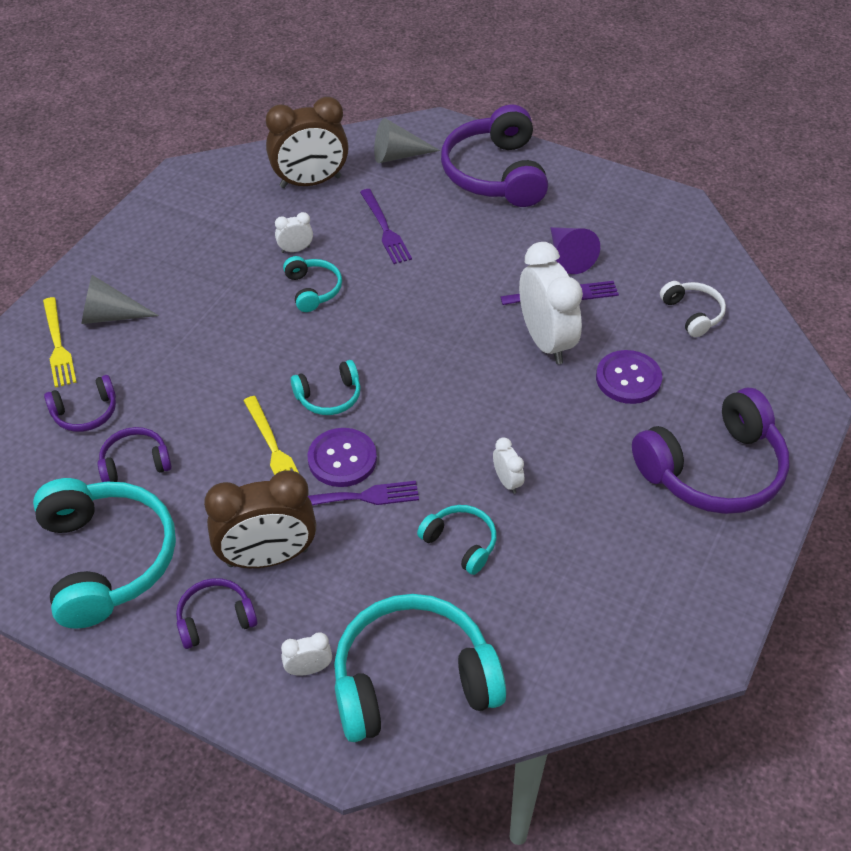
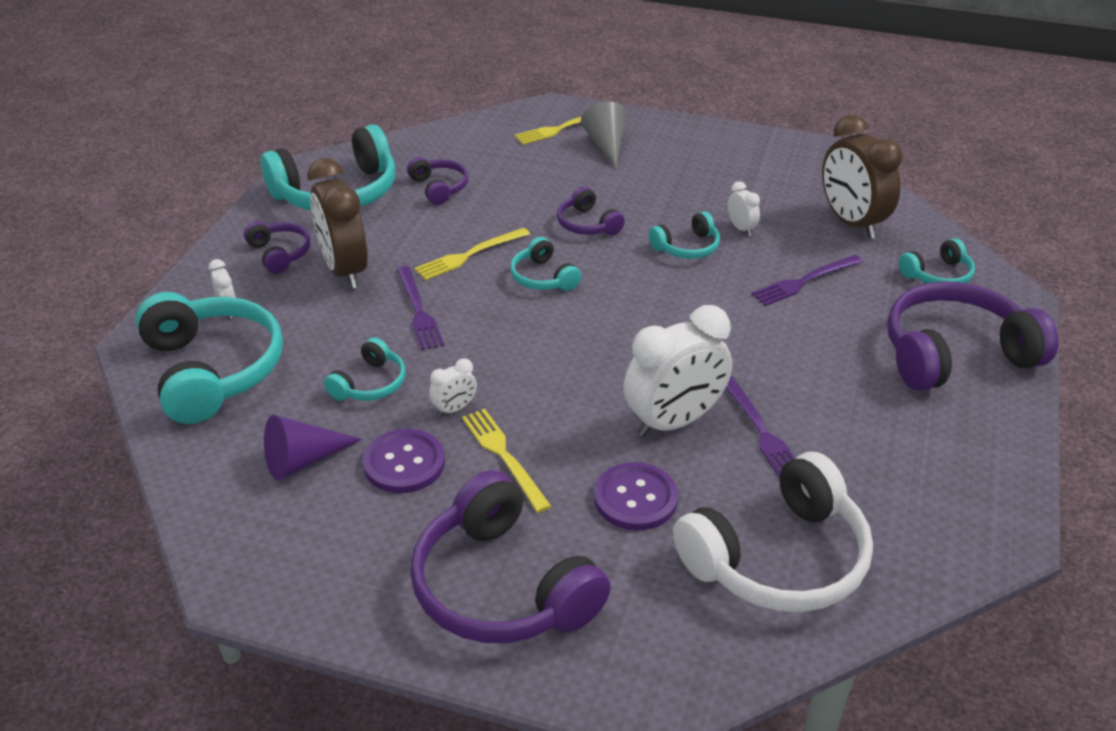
camera: 80 degrees right, 10 degrees down
(85, 413) = (489, 155): purple headphones -> purple headphones (587, 224)
(342, 459) = (464, 296): purple button -> purple button (404, 463)
(398, 155) = (938, 275): grey cone -> turquoise headphones
(568, 256) = (833, 430): purple cone -> purple cone (303, 460)
(572, 453) = (504, 456): none -> yellow fork
(692, 314) = (778, 559): white headphones -> white headphones, size x2.03

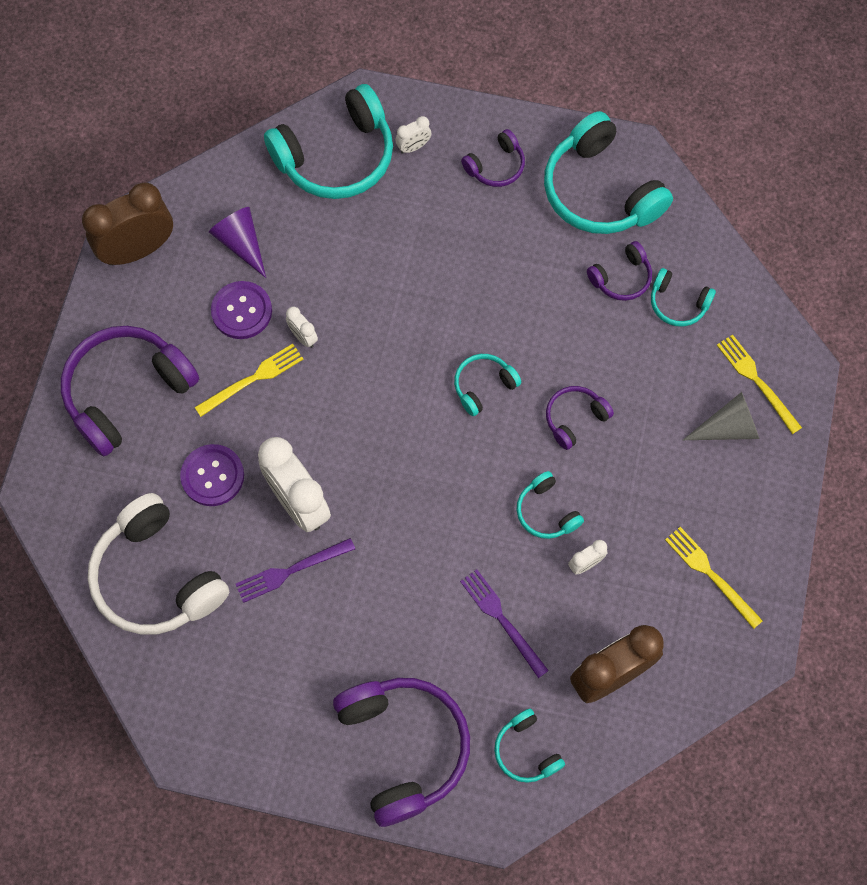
camera: 85 degrees right, 30 degrees up
(344, 270) = (476, 222): brown clock -> brown clock (138, 250)
(370, 384) = (328, 271): turquoise headphones -> turquoise headphones (678, 303)
(418, 310) = (425, 291): purple fork -> none
(470, 255) = (511, 320): yellow fork -> yellow fork (711, 575)

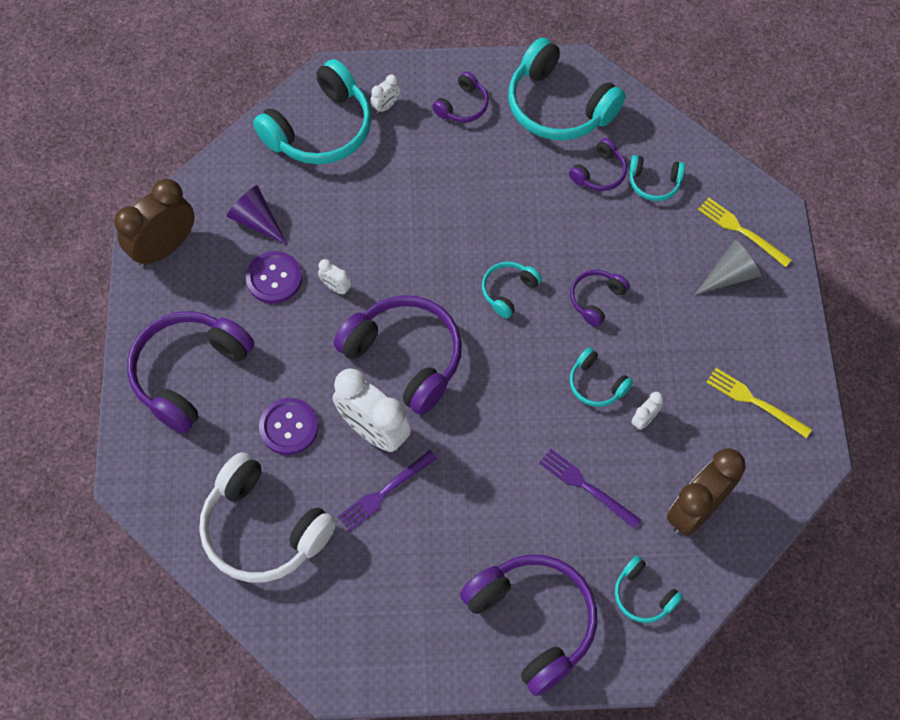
camera: 15 degrees left, 5 degrees down
(252, 379) = (301, 334): yellow fork -> none
(354, 431) = (405, 357): none -> purple headphones

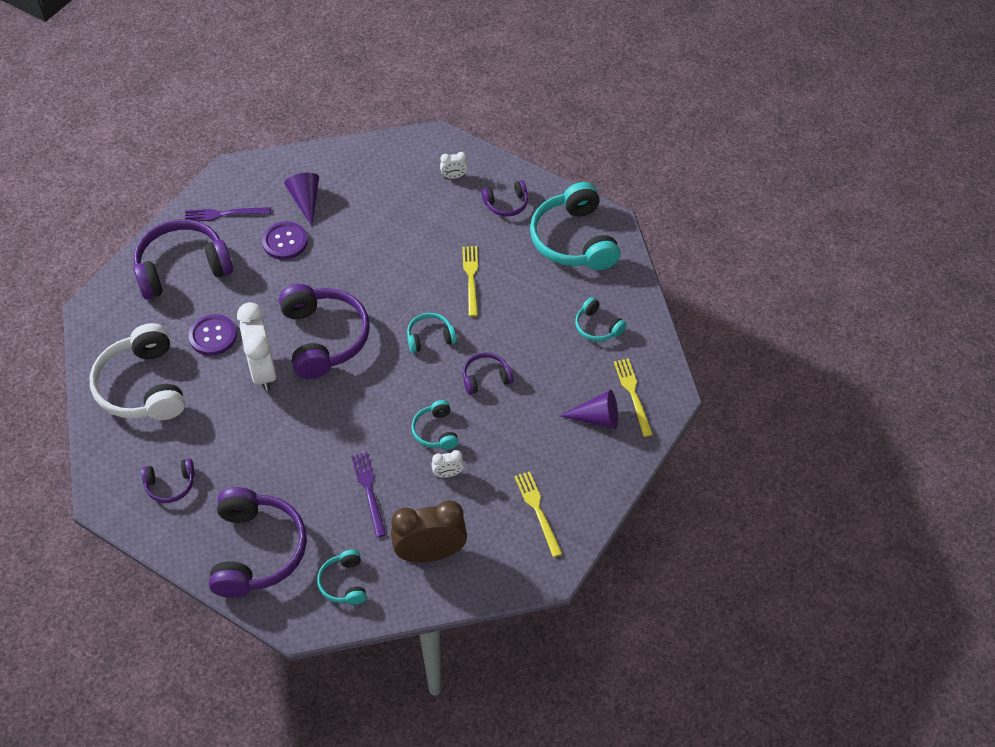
camera: 35 degrees right, 10 degrees down
(165, 248) = (234, 185): brown clock -> none
(321, 129) = (397, 168): turquoise headphones -> none
(336, 287) = (319, 270): white clock -> none
(385, 492) = (236, 411): purple fork -> purple fork (224, 214)
(495, 204) = (471, 278): none -> yellow fork
(599, 173) = (563, 299): purple headphones -> purple headphones (170, 485)
(729, 275) = (596, 418): grey cone -> purple cone

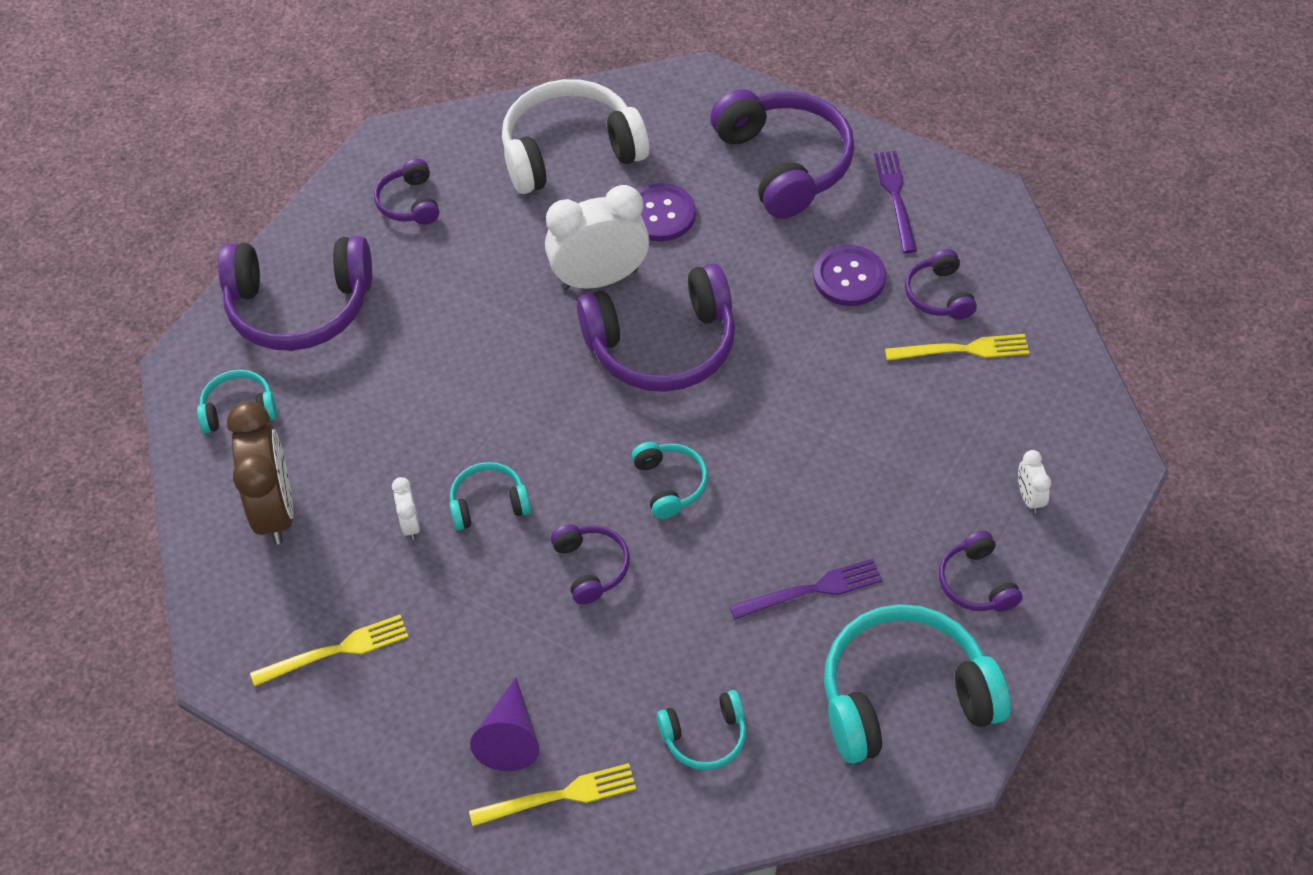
camera: 90 degrees right, 0 degrees up
(306, 201) = (938, 295): purple cone -> purple headphones
(369, 491) = (385, 426): purple fork -> purple fork (811, 590)
(471, 278) = (799, 536): yellow fork -> yellow fork (962, 350)
(597, 327) = (705, 737): turquoise headphones -> turquoise headphones turned 150 degrees counterclockwise

